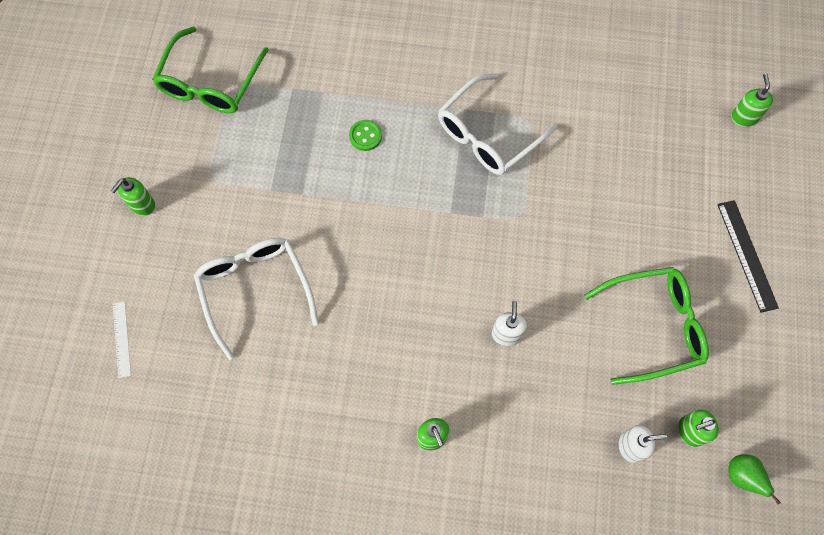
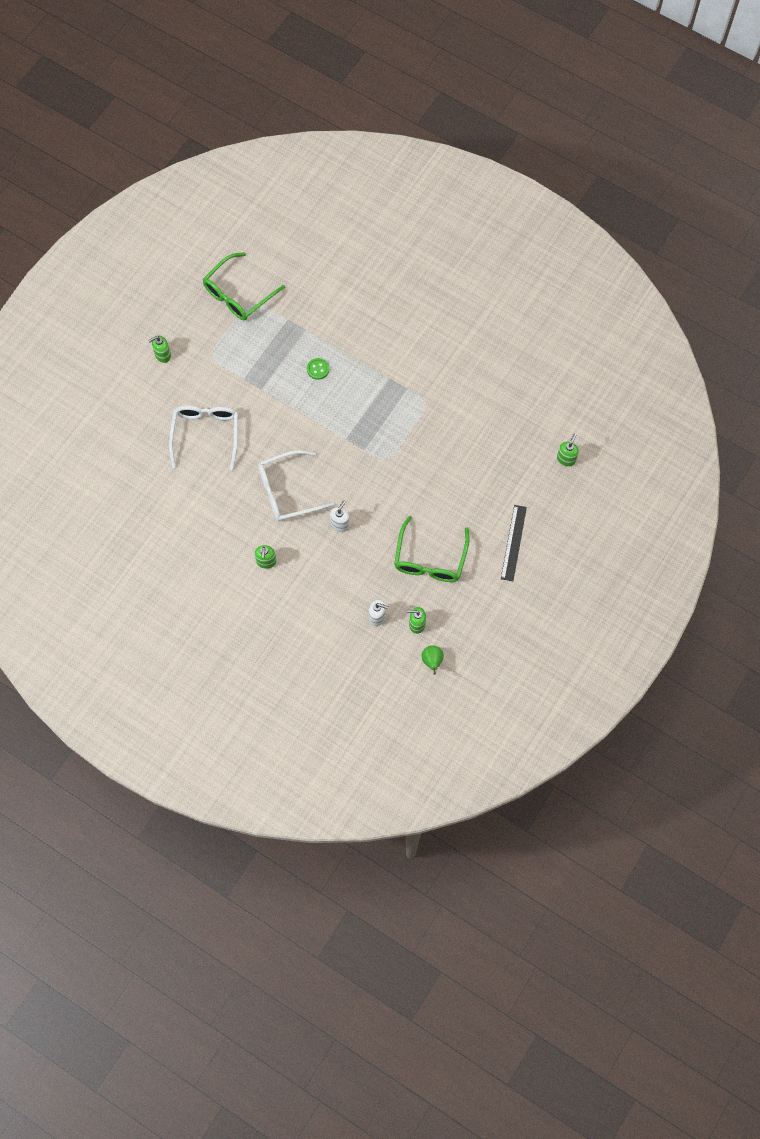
camera: 25 degrees right, 0 degrees up
(121, 339) = (117, 430): white ruler -> none
(488, 134) = (395, 400): white glasses -> white glasses (288, 491)
(653, 327) = (430, 558): green glasses -> green glasses turned 90 degrees clockwise

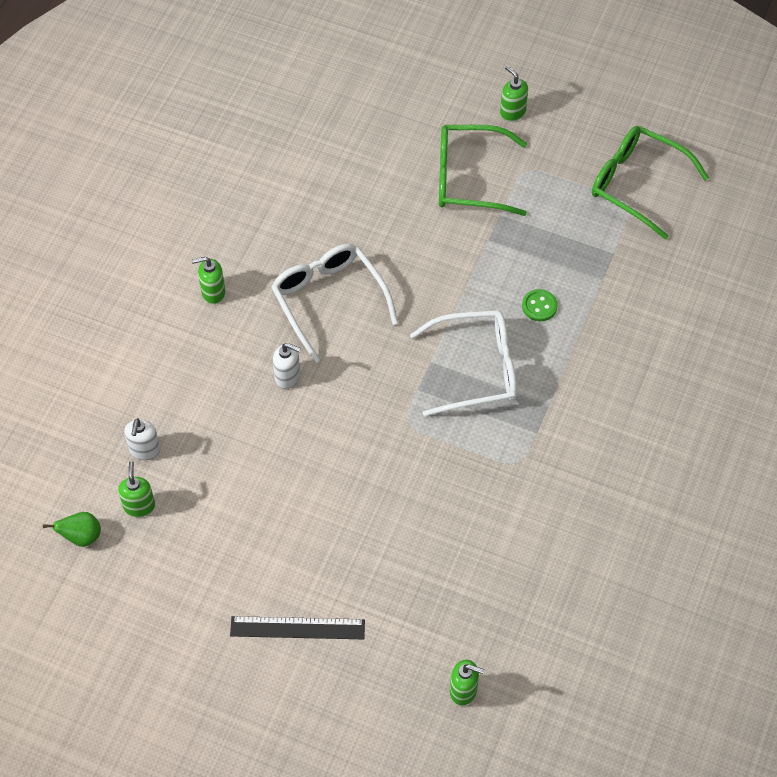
camera: 80 degrees right, 10 degrees down
(206, 435) = (398, 185): white glasses -> white glasses (475, 369)
(430, 558) = (251, 509): green glasses -> green glasses (470, 178)

